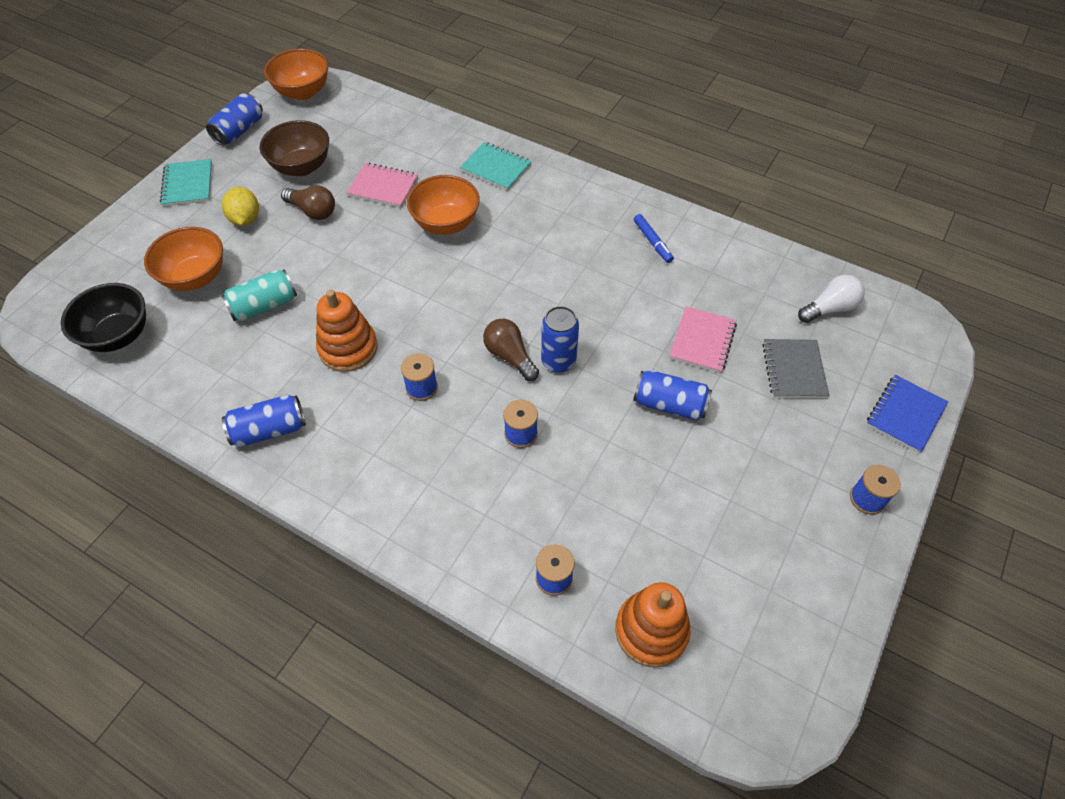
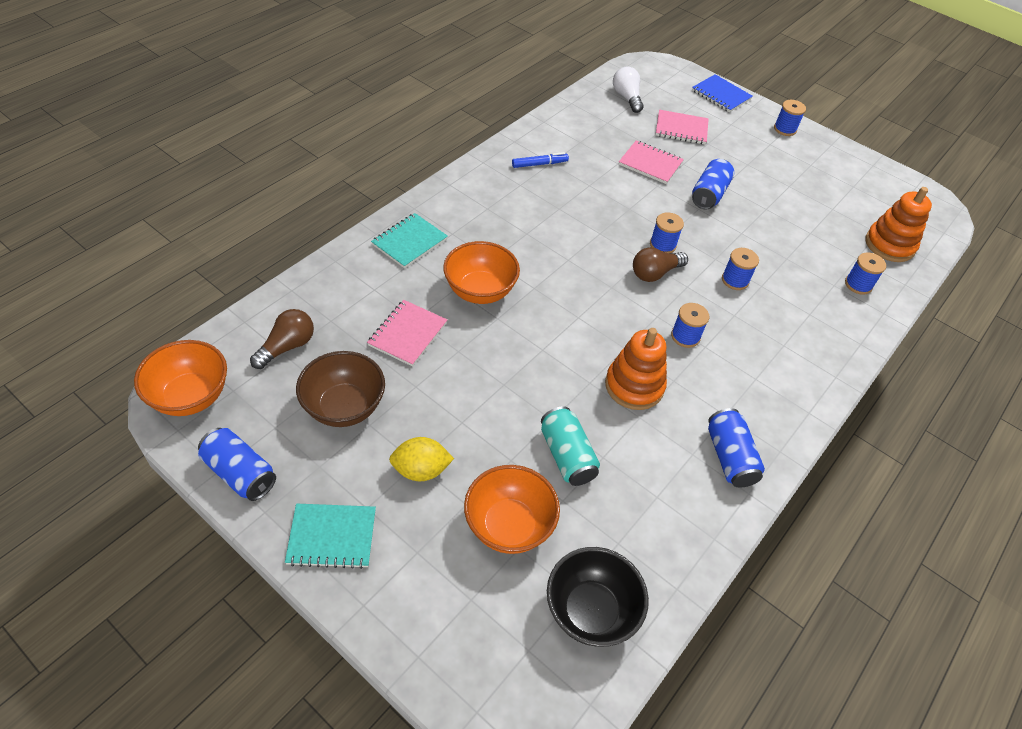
camera: 85 degrees left, 5 degrees down
(313, 211) = (427, 401): brown light bulb -> brown light bulb (287, 347)
(558, 361) = (662, 245): blue can -> blue spool
(794, 370) = (681, 129): grey notebook -> pink notebook

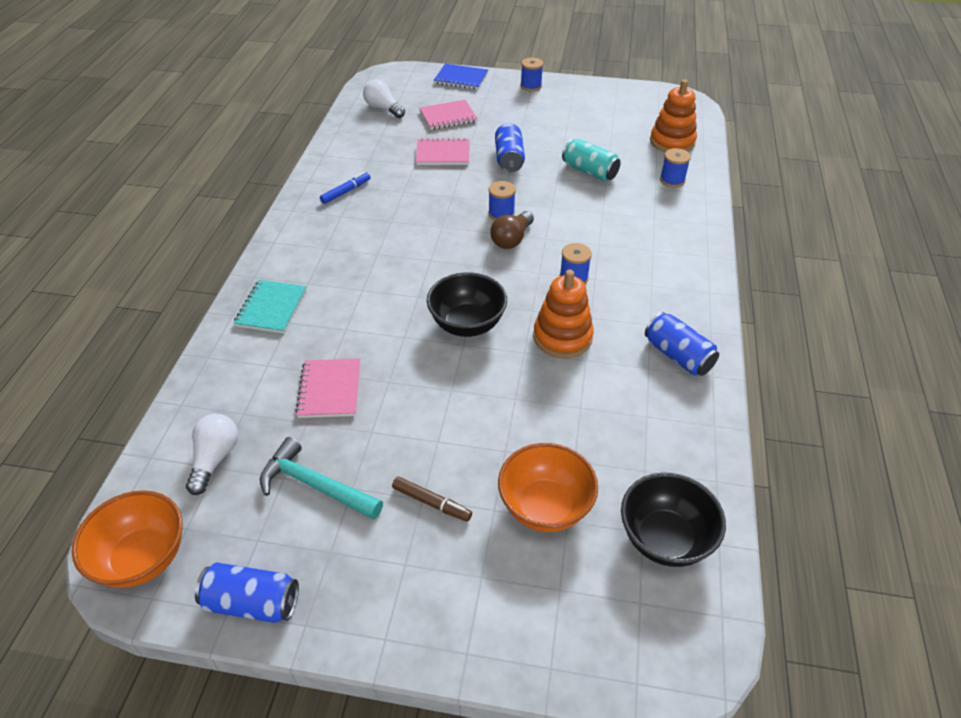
camera: 25 degrees left, 5 degrees down
(287, 347) = (215, 459): brown light bulb -> white light bulb
(332, 537) = (390, 609): turquoise notebook -> none
(344, 407) = (315, 485): brown bowl -> turquoise hammer
(421, 470) = (431, 502): yellow lemon -> brown marker
(480, 291) = (371, 321): orange bowl -> none
(558, 333) = (467, 324): none -> black bowl
(567, 455) = (550, 422): turquoise can -> turquoise can (589, 171)
(735, 280) = (579, 217): blue spool -> none

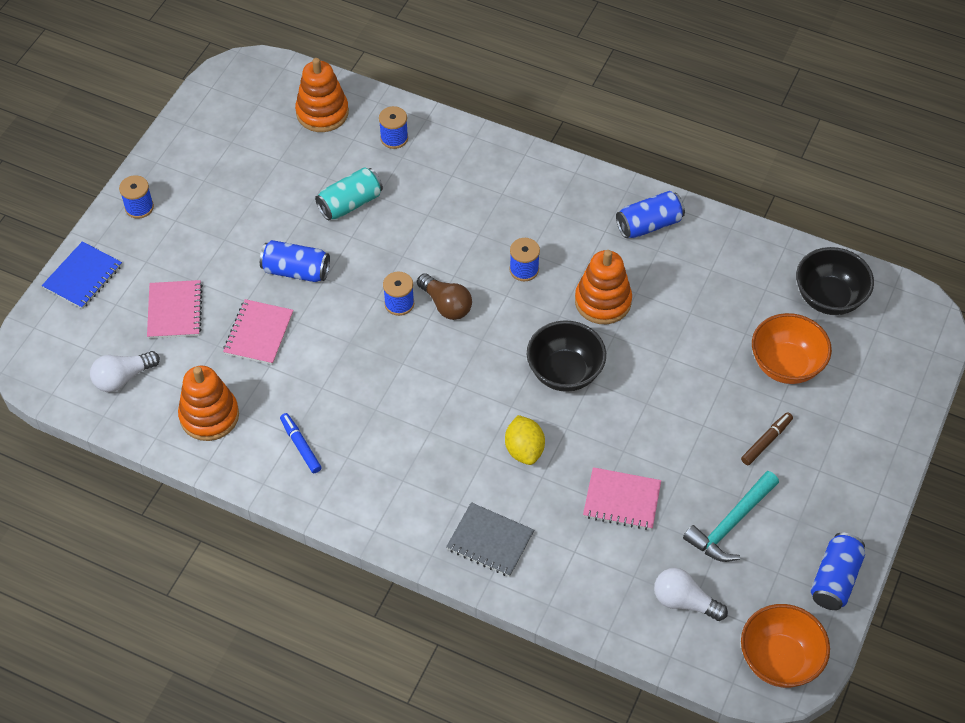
camera: 75 degrees left, 10 degrees up
(271, 308) = (490, 541): turquoise notebook -> grey notebook
(362, 147) = (209, 416): none -> orange stacking toy
(372, 313) = (524, 450): none -> yellow lemon

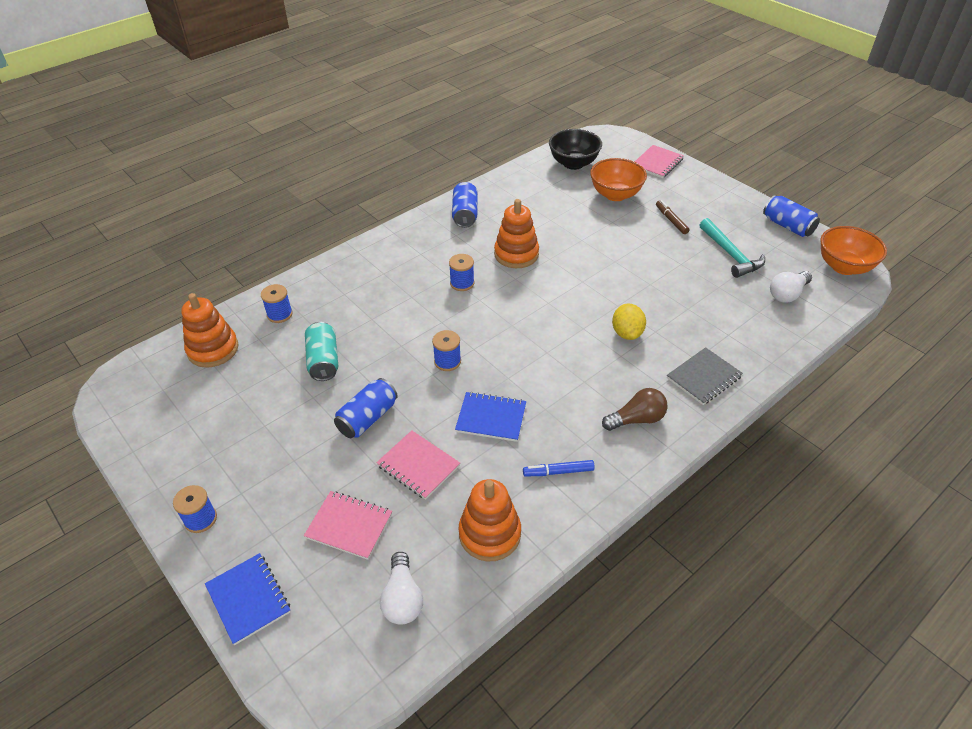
camera: 65 degrees left, 10 degrees down
(342, 368) = (491, 418): none -> blue notebook
(446, 305) = (467, 334): brown light bulb -> brown light bulb (636, 419)
(524, 450) = (627, 333): yellow lemon -> yellow lemon turned 75 degrees clockwise
(565, 372) = (567, 291): black bowl -> none
(622, 500) = (692, 297): pink notebook -> pink notebook (657, 163)

